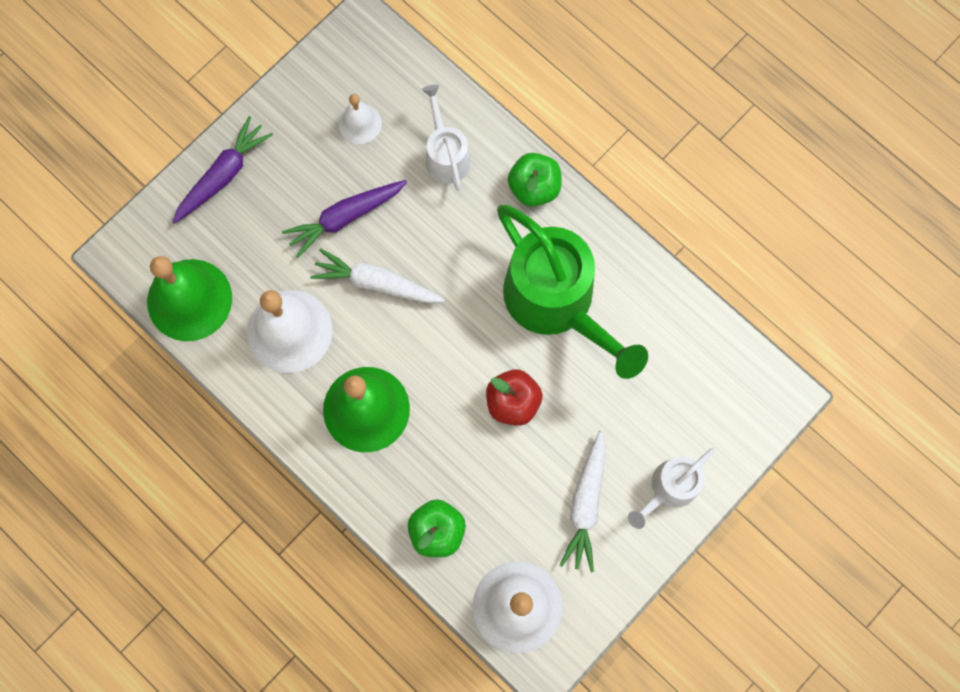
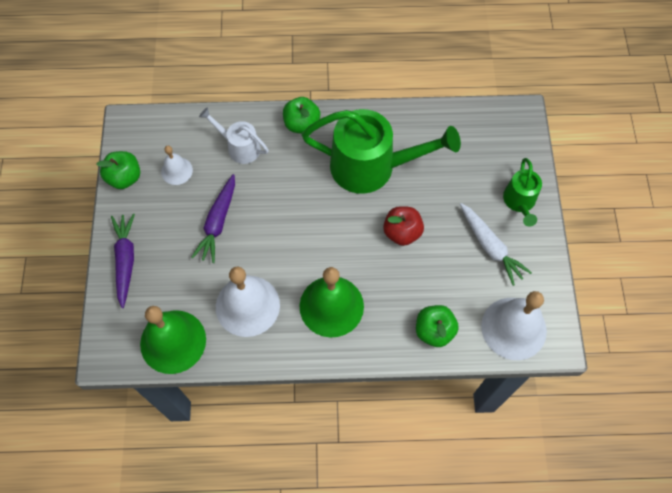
camera: 45 degrees left, 10 degrees down
(303, 84) = (124, 178): none -> green apple
(376, 283) = (269, 239): white carrot -> none
(669, 489) = (519, 202): white watering can -> green watering can

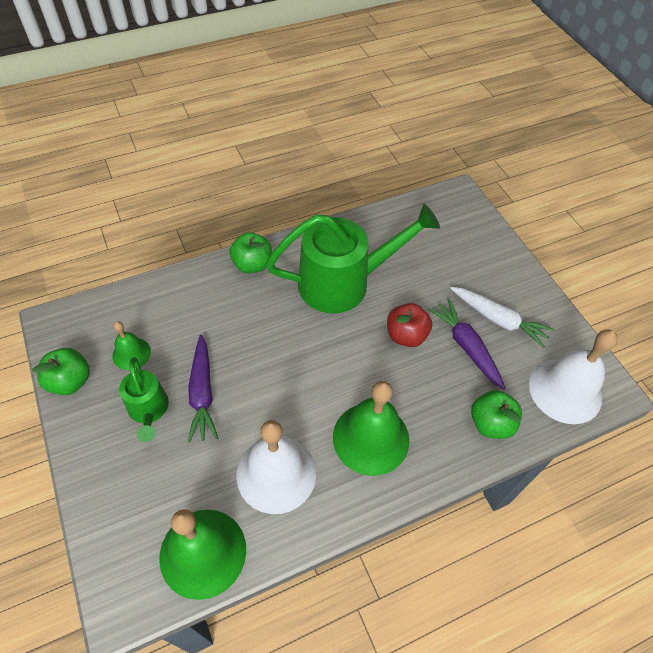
camera: 25 degrees left, 10 degrees down
(125, 260) = (105, 476): purple carrot -> purple carrot (466, 347)
(177, 171) = (131, 353): white bell -> green bell
(239, 147) = (194, 307): white watering can -> none
(519, 202) = (502, 270): green watering can -> green watering can (149, 410)

